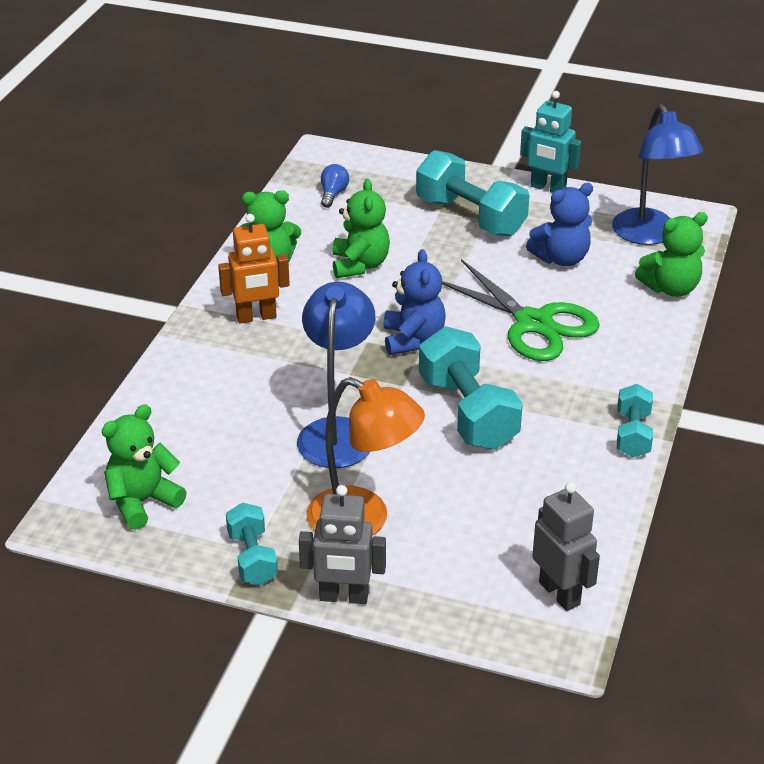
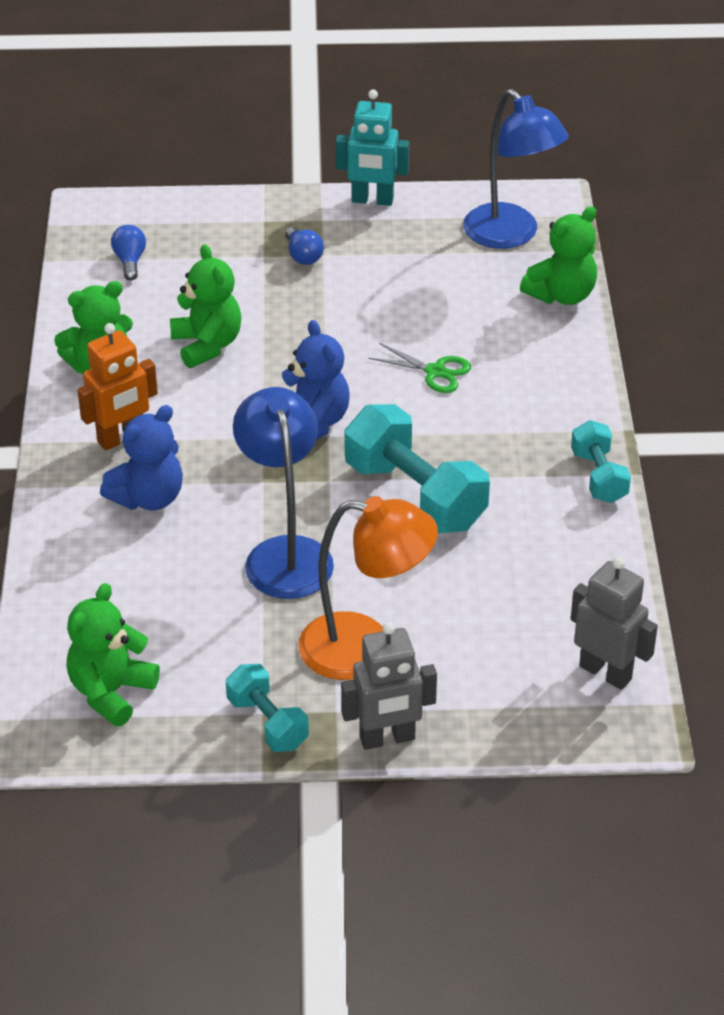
camera: 20 degrees left, 5 degrees up
(470, 217) = (303, 256): turquoise dumbbell -> blue light bulb
(533, 323) = (435, 372): green scissors -> green scissors, size x0.48
(561, 258) = (428, 285): blue teddy bear -> blue teddy bear (148, 497)

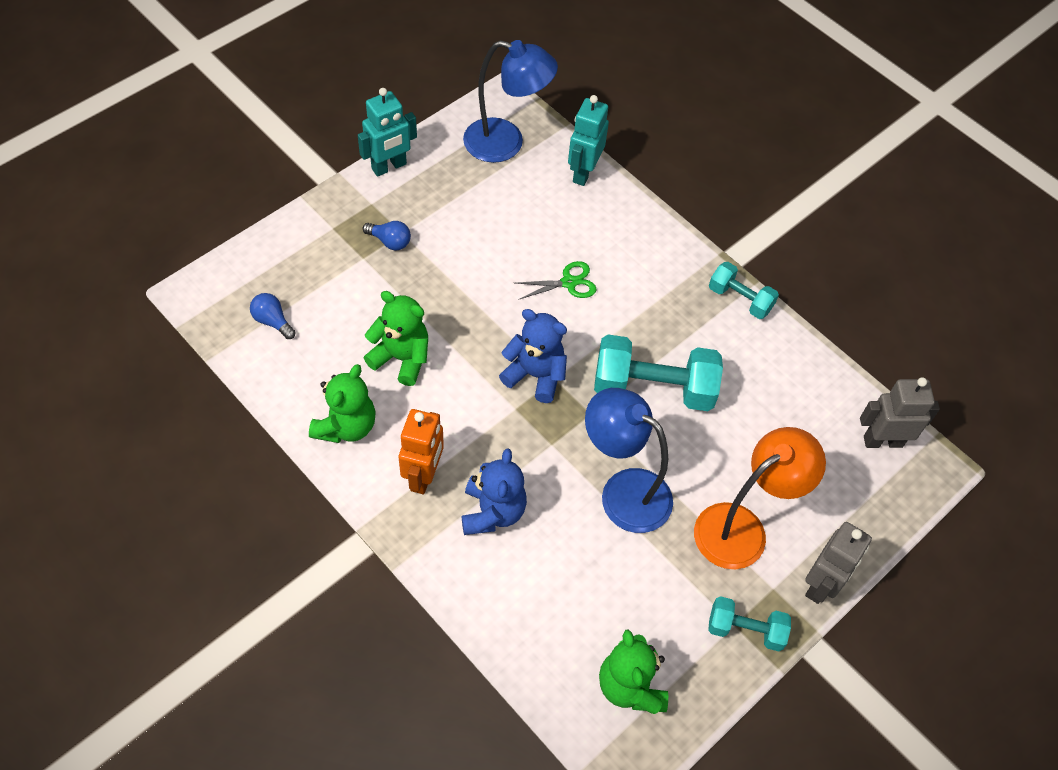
camera: 45 degrees left, 15 degrees up
(561, 295) = (583, 172): green teddy bear -> turquoise robot

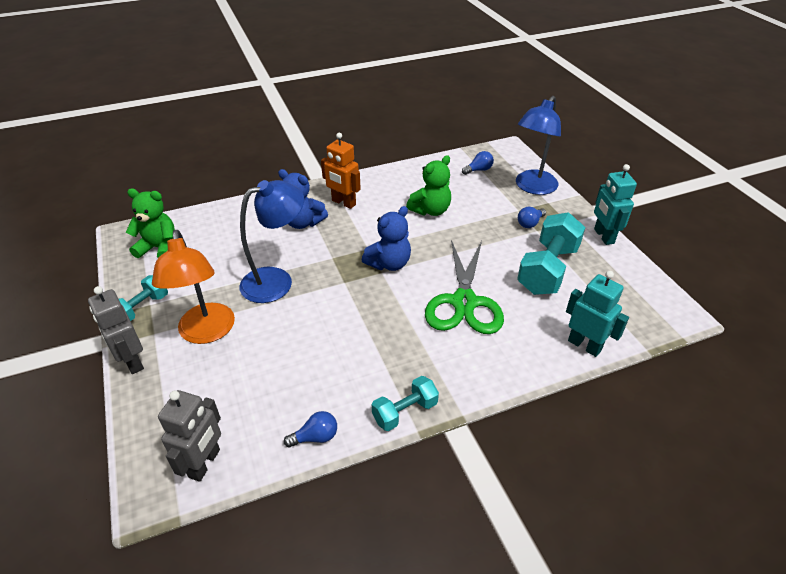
camera: 115 degrees right, 15 degrees down
(346, 426) = (393, 183): green teddy bear -> none
(506, 143) = (625, 304): blue lamp -> blue lamp (532, 187)
(568, 282) = (464, 302): green scissors -> green scissors, size x2.07
(653, 388) = (346, 321): turquoise dumbbell -> turquoise dumbbell (547, 269)
(806, 362) = (315, 437): none -> blue light bulb

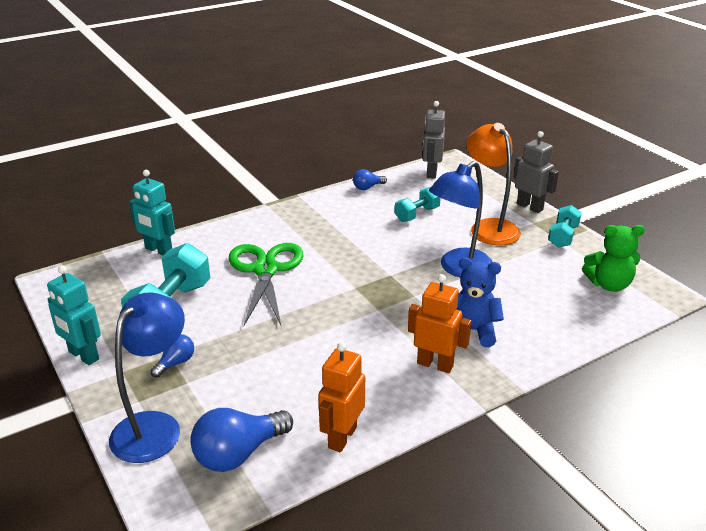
camera: 170 degrees right, 10 degrees down
(389, 263) = (349, 296): blue teddy bear -> none
(405, 412) = (309, 202): turquoise dumbbell -> turquoise dumbbell (417, 214)
(418, 171) = (342, 437): none -> orange robot
(430, 210) = (311, 367): green teddy bear -> none
(478, 170) = (238, 454): blue light bulb -> blue light bulb, size x1.85
(603, 236) = (83, 356): turquoise robot -> turquoise robot turned 150 degrees clockwise

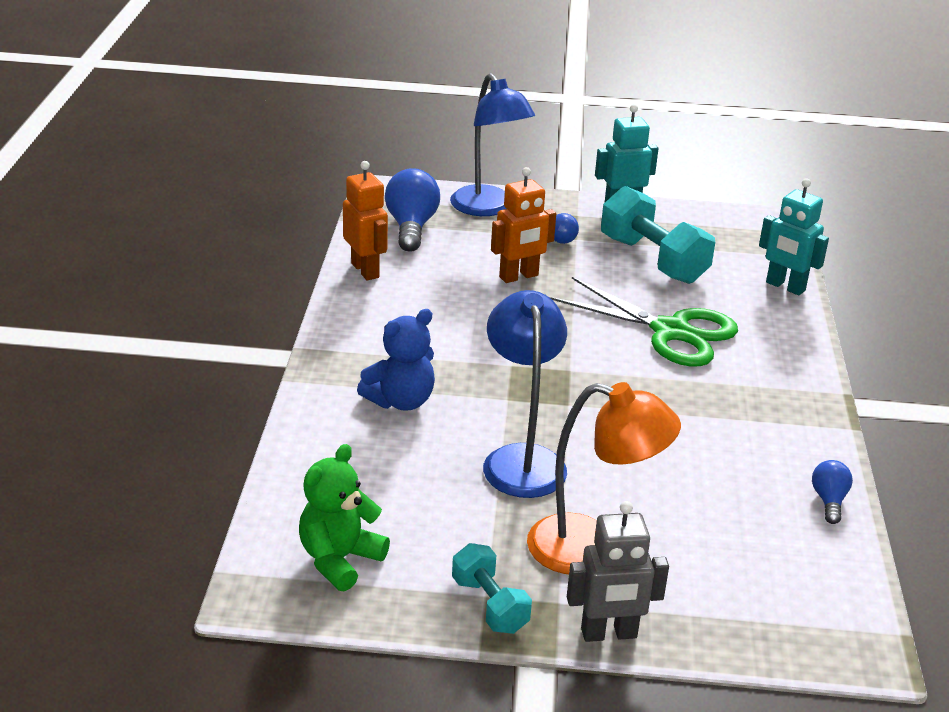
camera: 125 degrees right, 0 degrees up
(158, 250) = (785, 287): turquoise robot -> turquoise robot turned 120 degrees counterclockwise
(417, 214) = (697, 502): turquoise dumbbell -> none
(431, 173) = (832, 597): grey robot -> none
(435, 364) = (383, 353): orange robot -> orange robot (519, 276)

